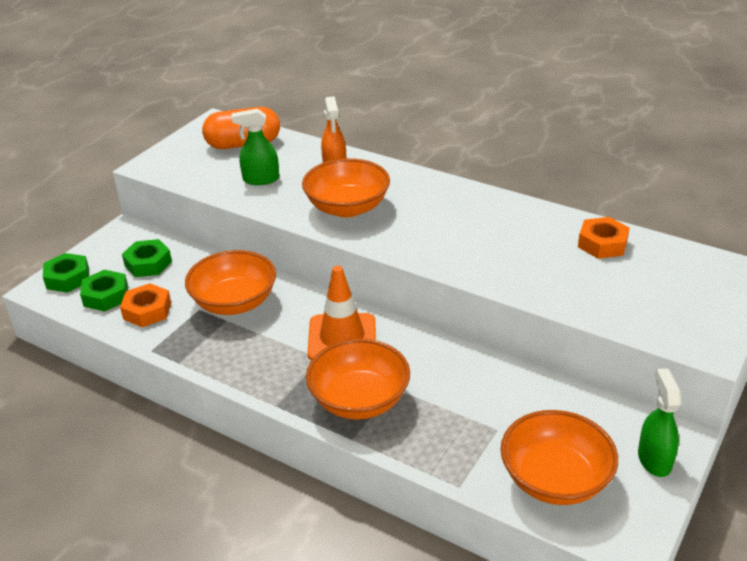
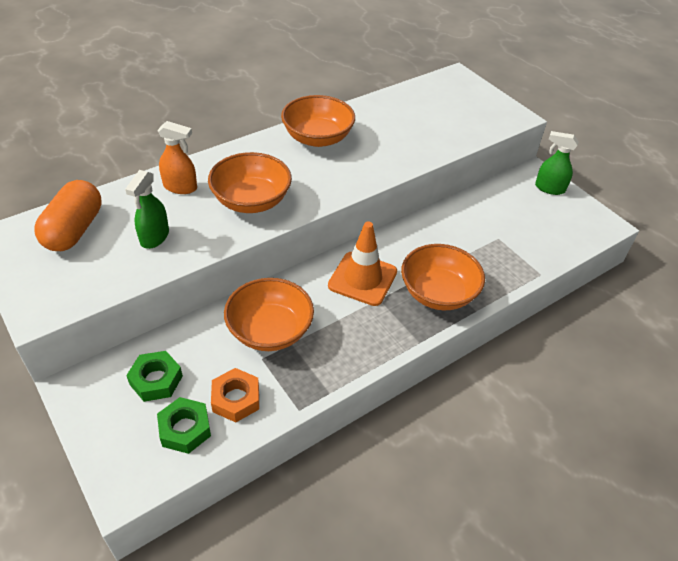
camera: 70 degrees left, 10 degrees up
(68, 278) = (124, 459): green nut -> none
(555, 479) = (550, 232): orange bowl -> orange bowl (317, 138)
(602, 244) = (394, 108): orange nut -> none

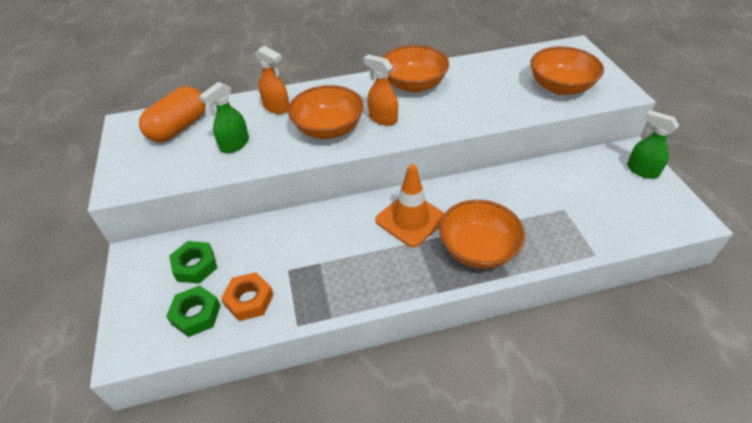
camera: 25 degrees right, 0 degrees up
(270, 330) = (307, 247): orange bowl -> orange bowl (560, 87)
(303, 180) = (382, 118): none -> orange spray bottle

